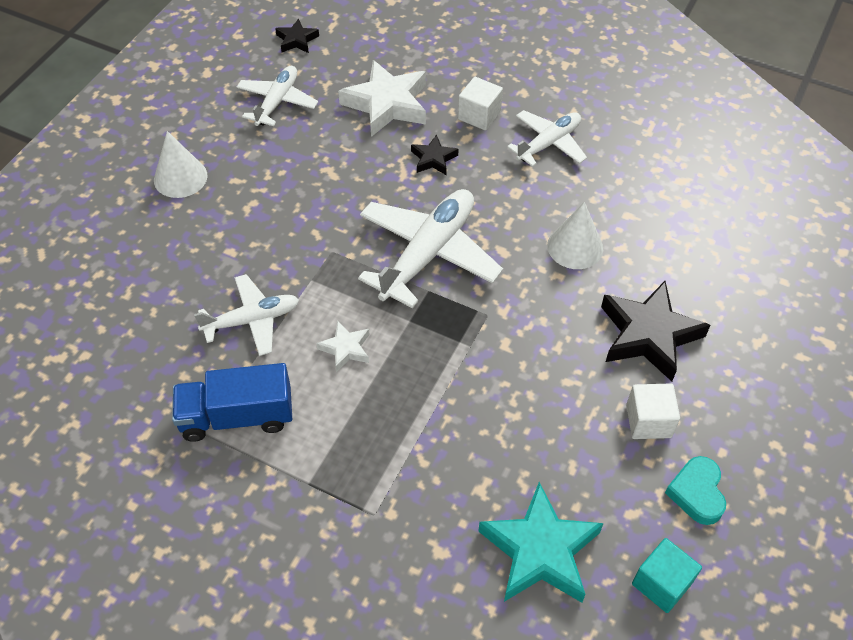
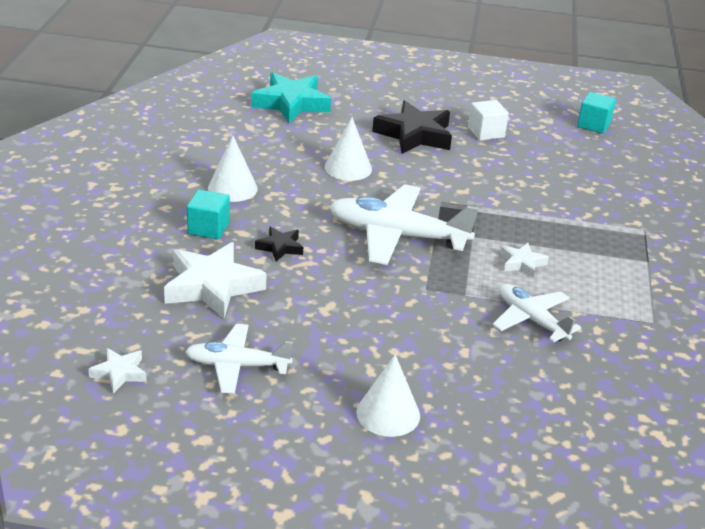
camera: 110 degrees left, 20 degrees down
(237, 416) = (626, 307): blue truck -> none
(297, 40) = (119, 373): black star -> white star
(479, 115) = (208, 228): white cube -> turquoise cube
(540, 551) = (611, 164): turquoise star -> turquoise star (291, 104)
(548, 144) = (232, 188): white plane -> white cone
(697, 493) = (525, 115): turquoise heart -> none

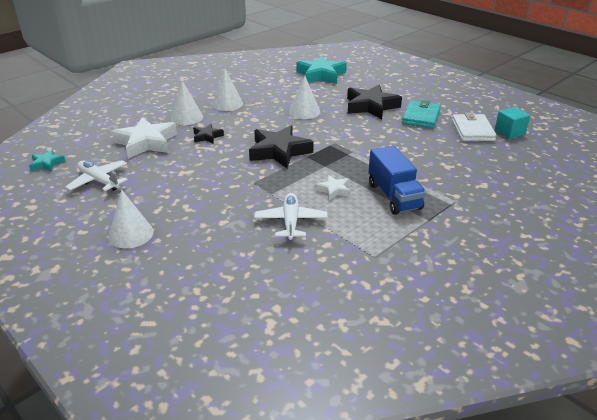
camera: 40 degrees right, 0 degrees up
(119, 373) = (47, 164): white star -> turquoise star
(208, 228) = (187, 117): turquoise cube -> white cone
(397, 236) = (279, 151): white plane -> black star
(486, 132) = (421, 117): white cube -> turquoise wallet
(557, 134) = (472, 130): none -> white wallet
(586, 246) = (394, 196): none -> blue truck

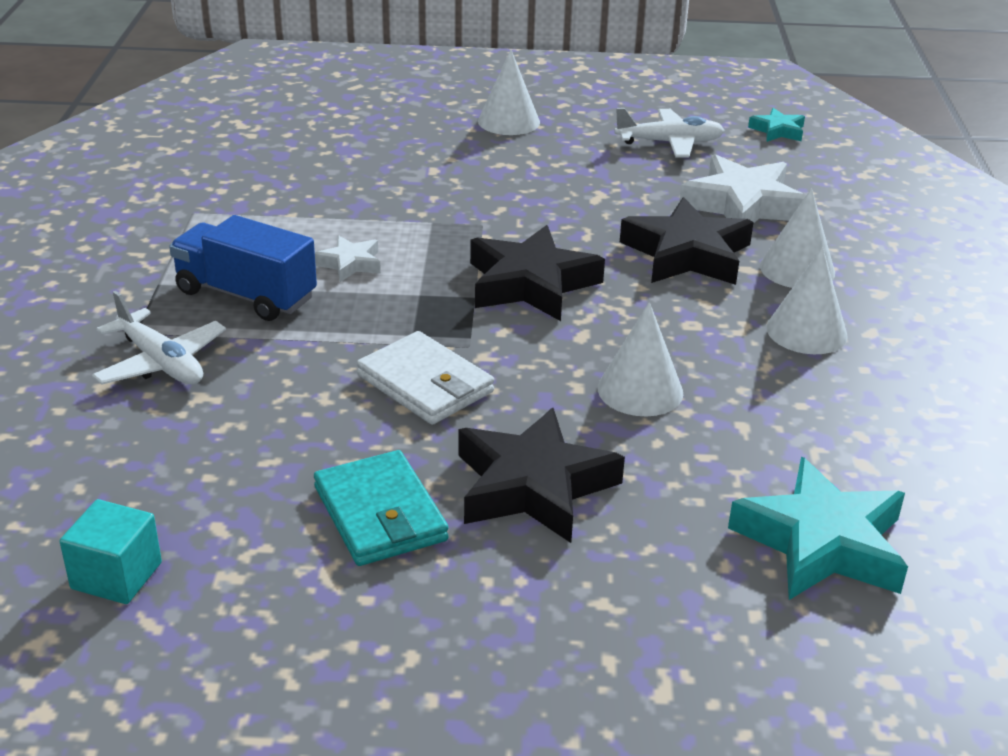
camera: 135 degrees right, 0 degrees up
(207, 136) = (687, 254): black star -> black star, size x1.98
(291, 222) = (350, 203): white plane -> white plane (161, 363)
(472, 130) = (217, 532): white wallet -> white wallet (425, 384)

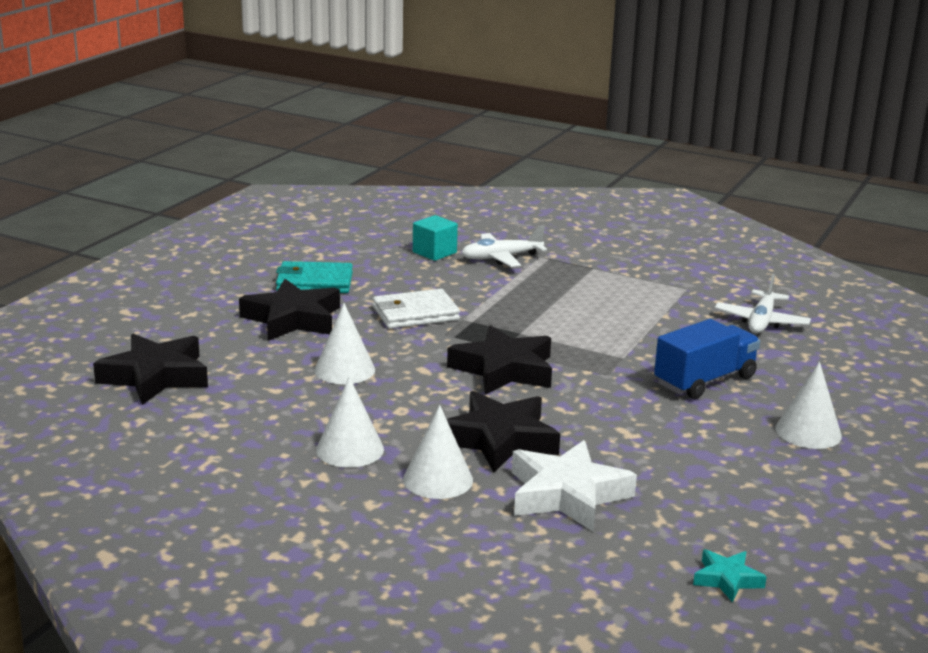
camera: 115 degrees right, 10 degrees down
(116, 575) = (335, 231): turquoise cube -> turquoise cube (434, 252)
(246, 295) = (560, 286): blue truck -> blue truck (704, 381)
(350, 264) = (578, 320): white star -> none
(670, 143) = (723, 501): white plane -> white plane (761, 321)
(821, 543) = (155, 376): turquoise star -> black star

